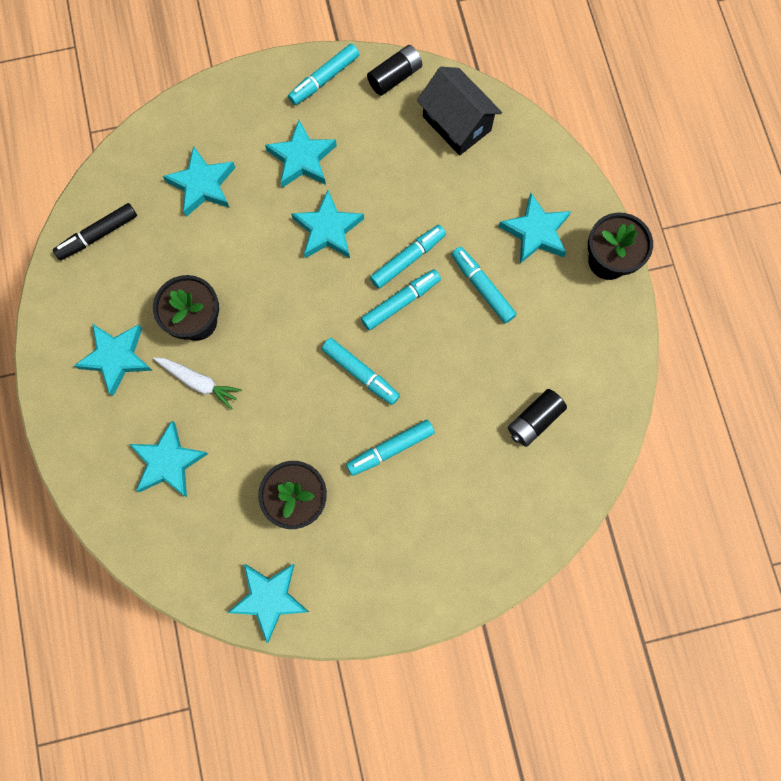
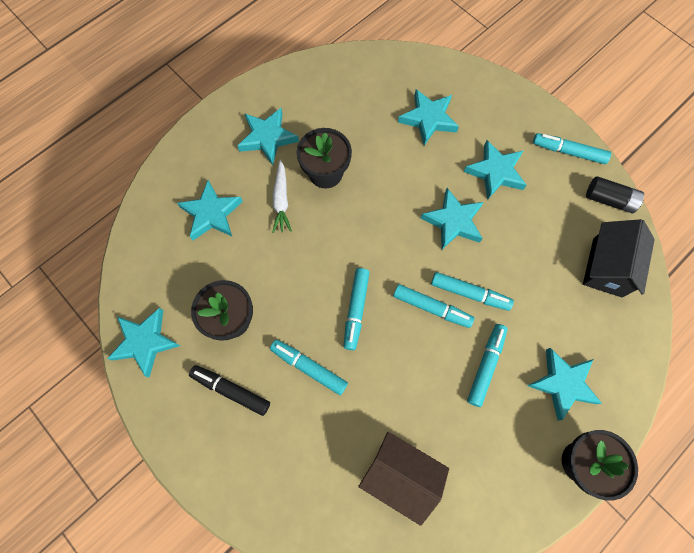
camera: 60 degrees right, 5 degrees down
(98, 235) = (347, 77): black marker -> black marker (231, 390)
(534, 420) = (400, 475): black battery -> brown house

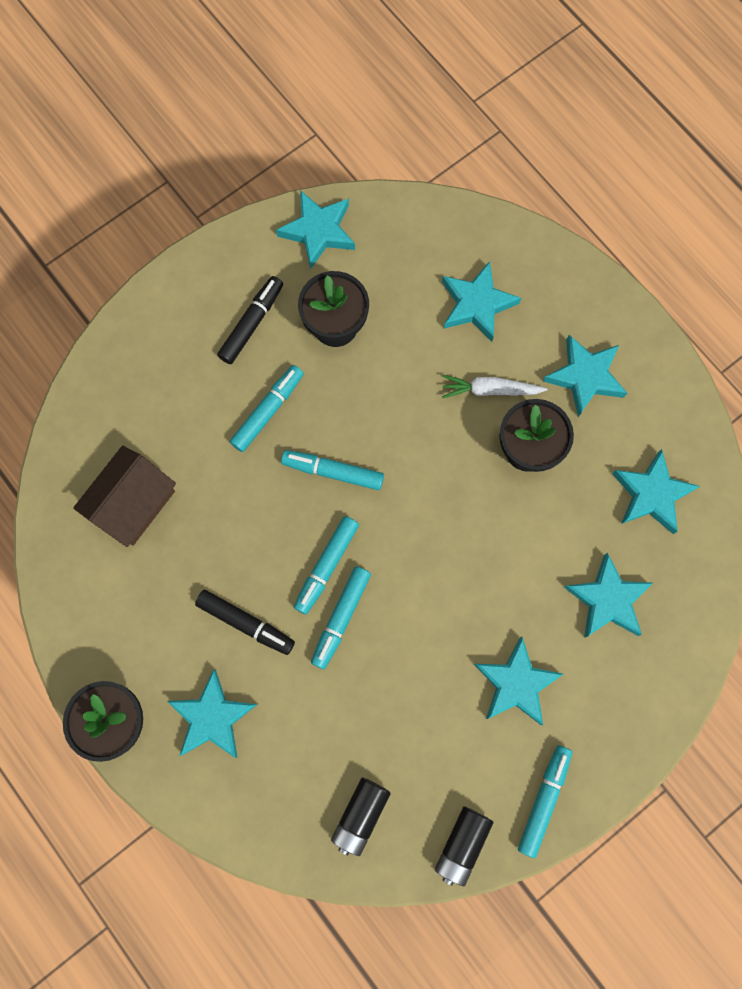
camera: 95 degrees right, 5 degrees up
(453, 221) = (444, 611): turquoise star -> turquoise star (651, 494)
(485, 365) = (246, 623): turquoise marker -> black marker
(607, 267) = (360, 815): black house -> black battery

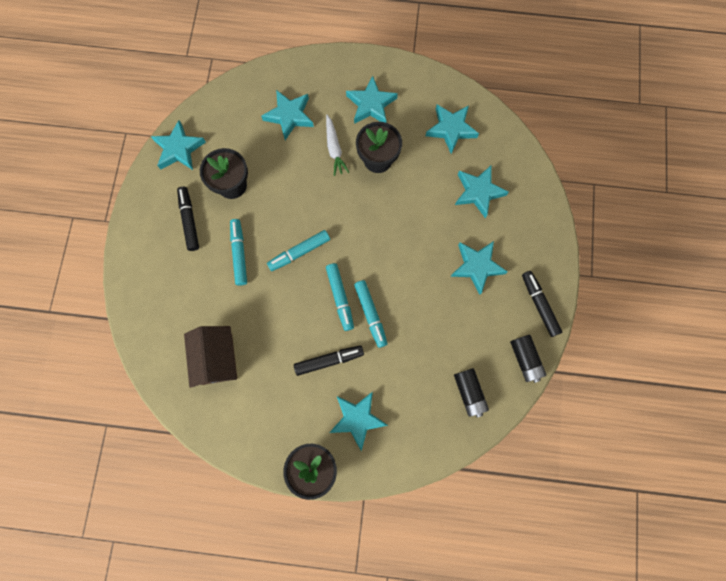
camera: 45 degrees left, 0 degrees up
(490, 390) = (334, 149): white carrot -> white carrot turned 60 degrees counterclockwise
(543, 800) = (539, 304): turquoise marker -> black marker

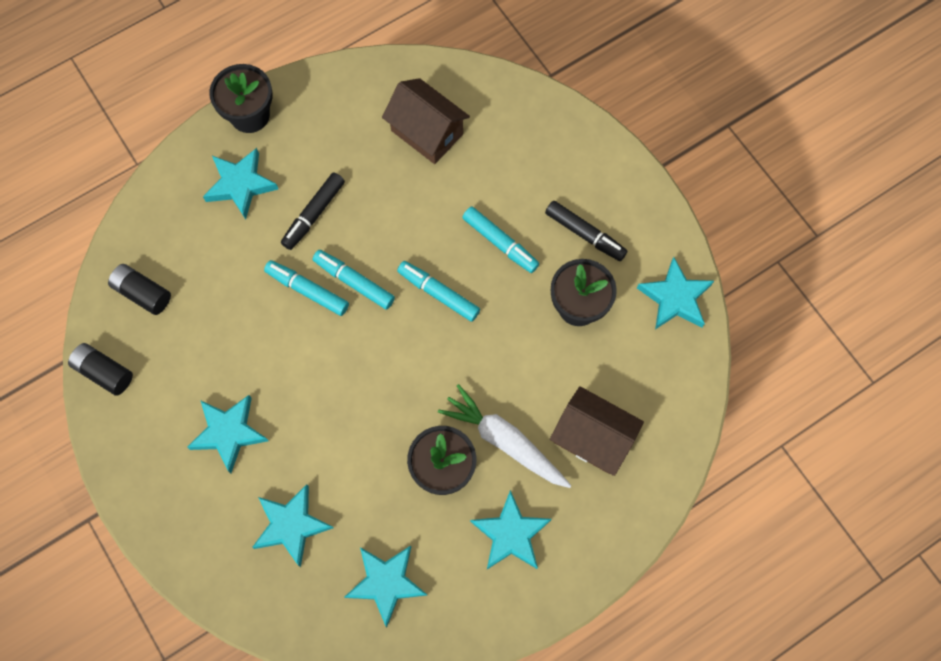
camera: 140 degrees right, 5 degrees down
(289, 116) = (592, 438): turquoise star -> brown house
(299, 252) = (438, 293): turquoise marker -> turquoise marker turned 75 degrees counterclockwise
(334, 149) = (504, 441): white carrot -> white carrot, size x1.51
(539, 304) = (127, 444): black marker -> none

